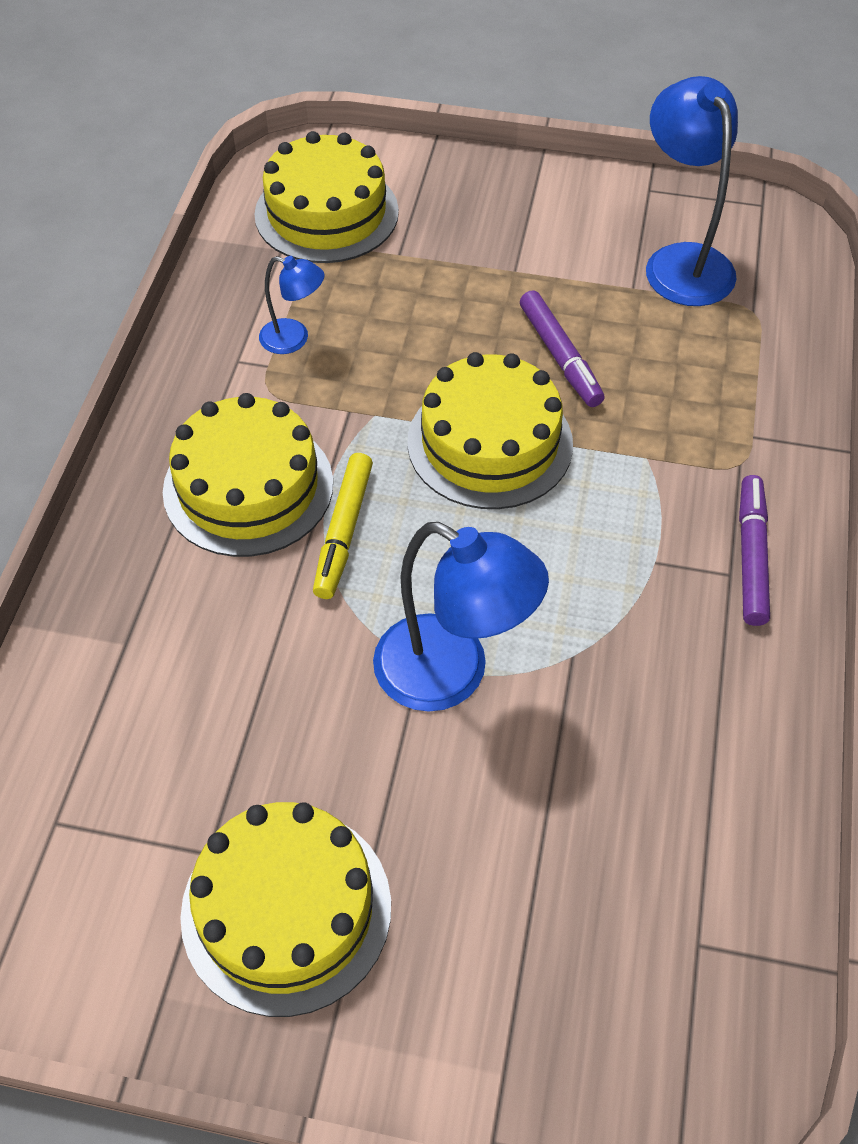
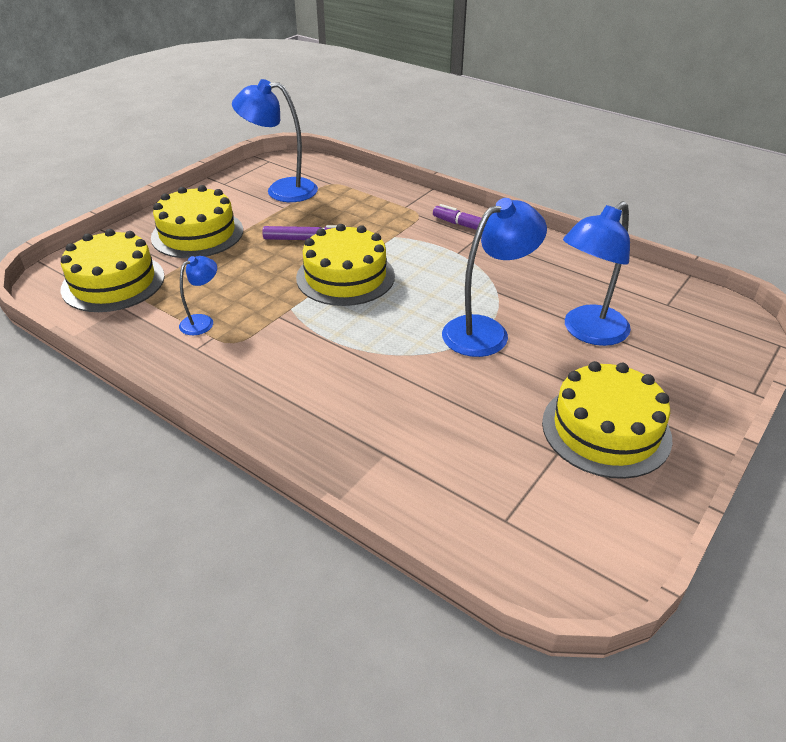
camera: 65 degrees left, 15 degrees down
(248, 487) = (302, 369): yellow cake -> yellow cake (197, 234)
(343, 532) = (366, 342): yellow marker -> none
(529, 825) = (588, 332): none -> blue lamp

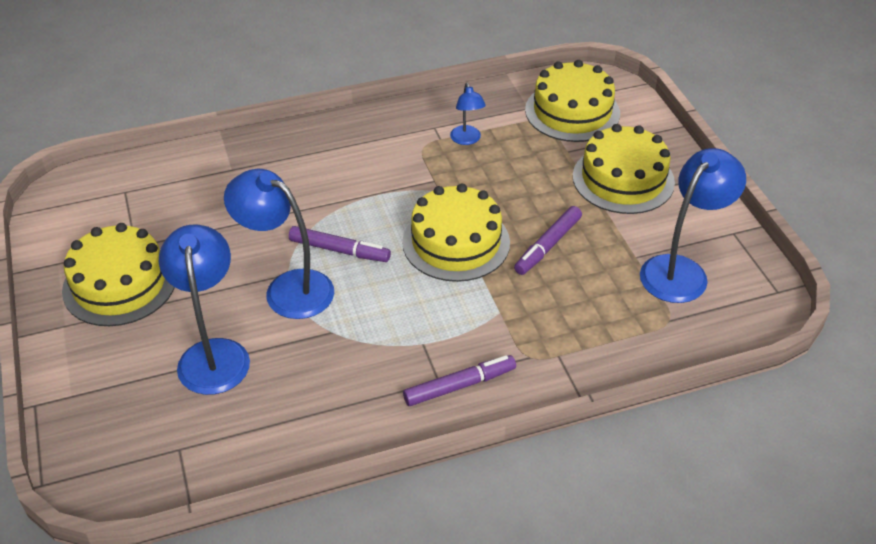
camera: 125 degrees right, 5 degrees up
(416, 326) = (339, 250): none -> purple marker
(486, 331) = (287, 288): blue lamp -> blue lamp turned 120 degrees clockwise

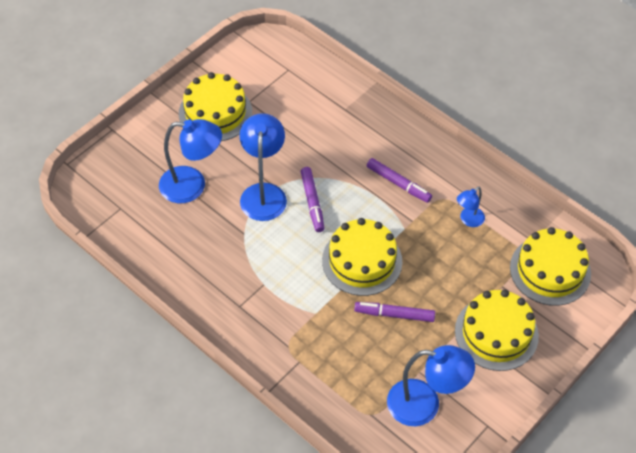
camera: 60 degrees right, 10 degrees up
(213, 354) = (192, 186): blue lamp -> blue lamp turned 45 degrees clockwise
(459, 386) = (242, 319): purple marker -> purple marker (398, 184)

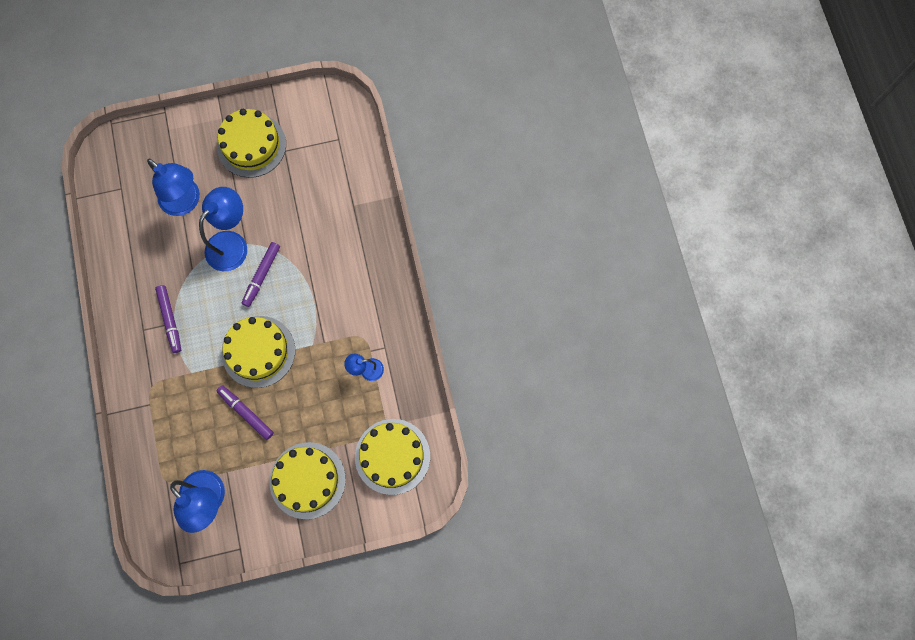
camera: 35 degrees right, 20 degrees up
(398, 184) = (339, 302): purple marker -> purple marker (170, 320)

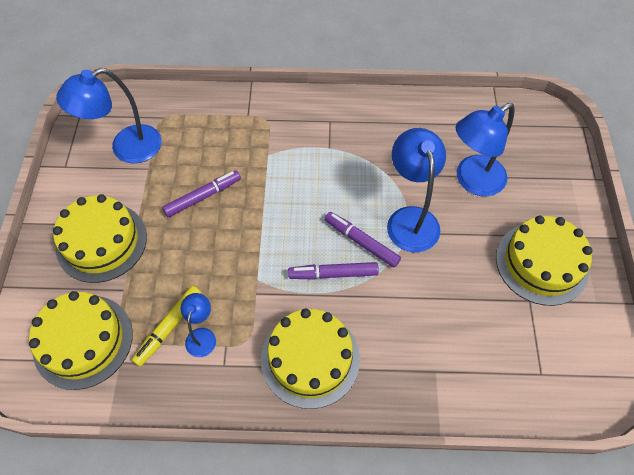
camera: 105 degrees right, 15 degrees down
(170, 320) = (333, 145): purple marker -> purple marker (333, 274)
(232, 243) = (410, 219): blue lamp -> blue lamp turned 150 degrees counterclockwise
(258, 351) = (269, 221): yellow cake -> yellow cake (310, 358)
(366, 397) = (169, 327): none -> yellow marker

